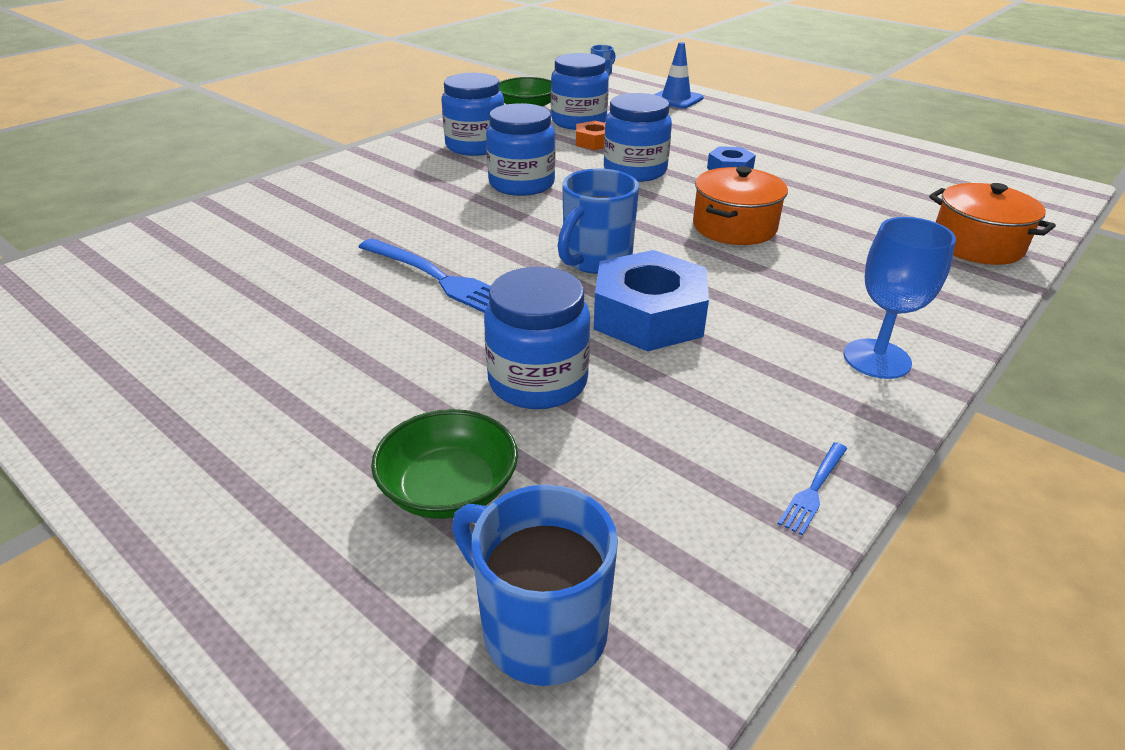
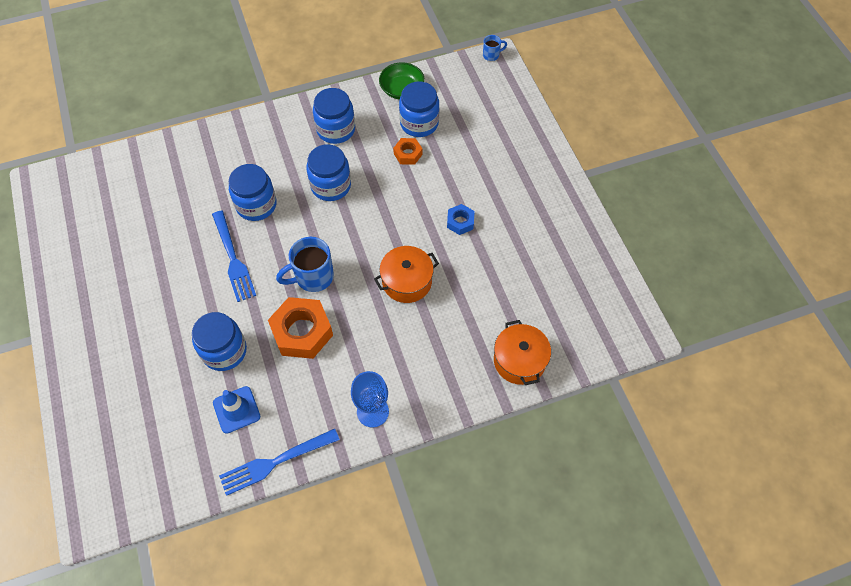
camera: 30 degrees right, 25 degrees up
(449, 489) = (155, 392): green bowl -> none
(540, 628) = (144, 464): blue mug -> none
(635, 171) = (403, 199): blue jar -> blue jar (256, 205)
(648, 316) = (302, 332): blue nut -> orange nut
(676, 99) = (508, 117): blue traffic cone -> blue traffic cone (236, 409)
(814, 489) = (275, 462): blue fork -> blue fork, size x2.09

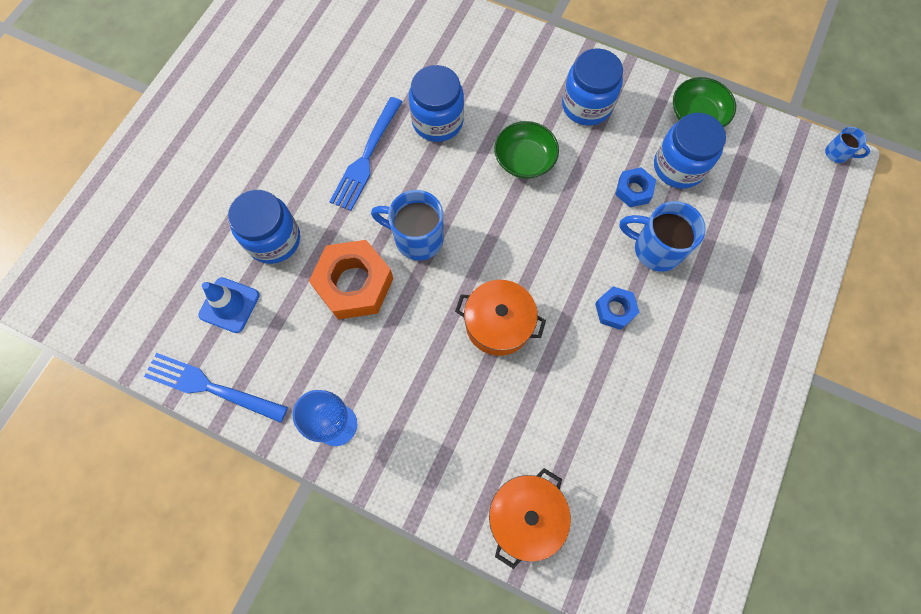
camera: 45 degrees right, 10 degrees up
(331, 185) = (524, 160): blue jar -> green bowl
(408, 154) = (633, 190): orange nut -> blue nut
(449, 174) = (655, 249): none -> blue mug

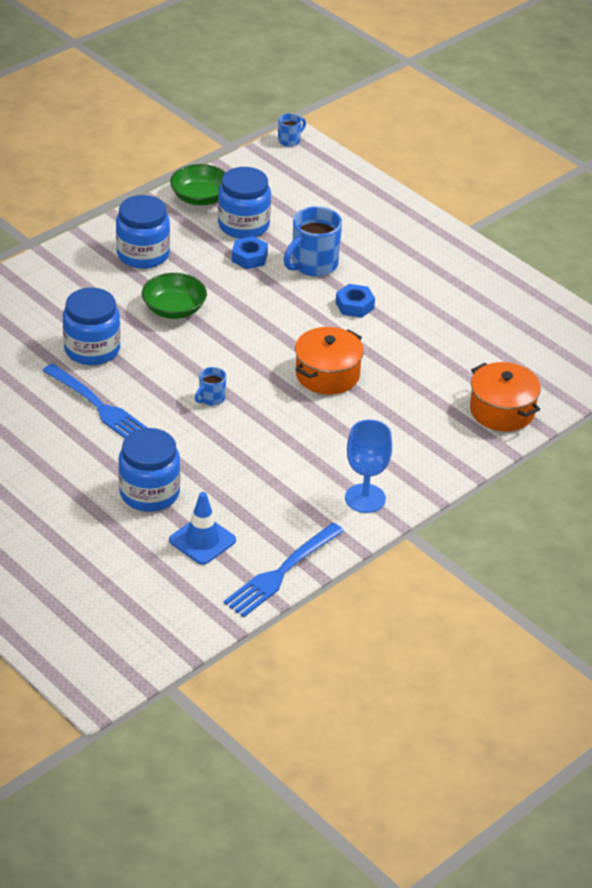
camera: 70 degrees left, 30 degrees down
(354, 284) = (233, 451): orange nut -> none
(416, 238) = (211, 399): blue mug -> blue mug, size x0.51

